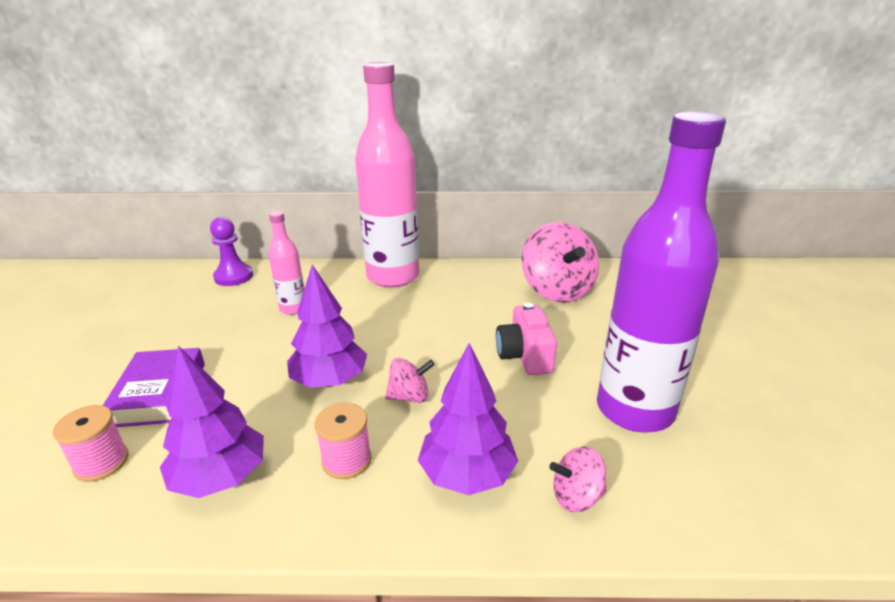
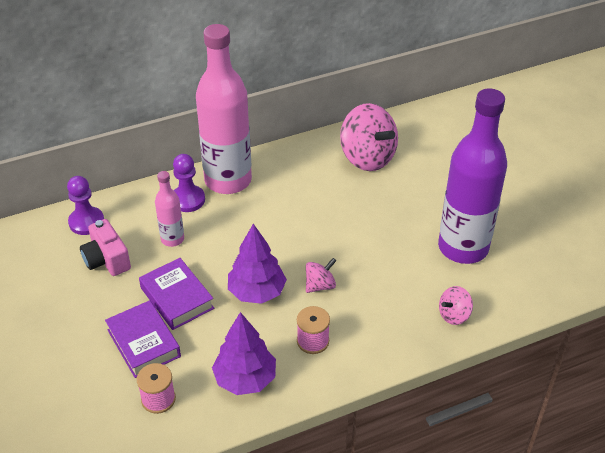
camera: 25 degrees left, 15 degrees up
(241, 360) = (177, 298): none -> purple book
(340, 282) = (188, 200): none -> purple pawn
(467, 475) = (388, 324): purple tree -> none
(525, 356) = (376, 228): pink camera -> pink camera (107, 260)

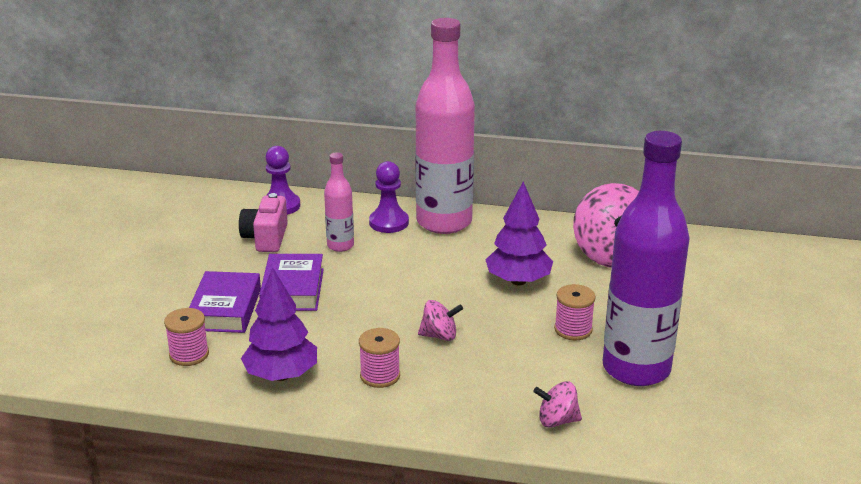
camera: 35 degrees right, 15 degrees down
(257, 292) = (371, 315): purple tree -> purple tree (518, 281)
(399, 235) = (573, 329): none -> pink spool

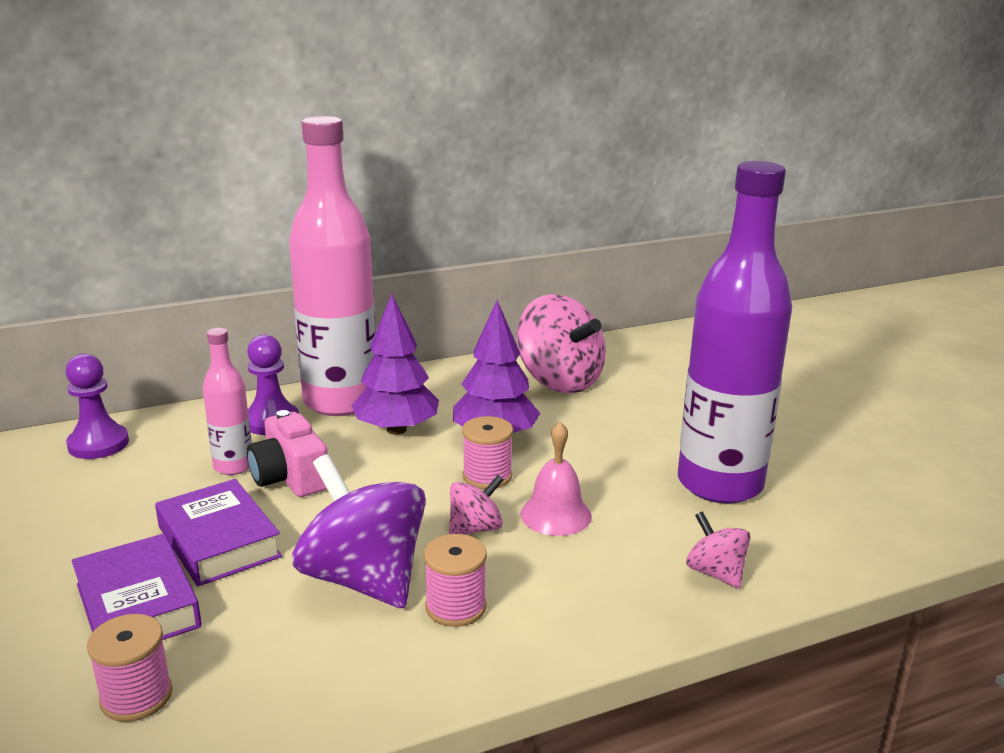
camera: 35 degrees left, 5 degrees down
(266, 238) = (114, 490): pink camera -> pink camera (290, 478)
(281, 375) = (318, 665): purple tree -> purple tree (396, 430)
(347, 340) = (364, 579): none -> purple spinning top
(498, 346) = (555, 514): none -> pink bell
(557, 420) = (715, 573): pink spinning top -> pink spinning top turned 90 degrees clockwise
(573, 329) = (611, 467): pink spool -> pink spool (487, 476)

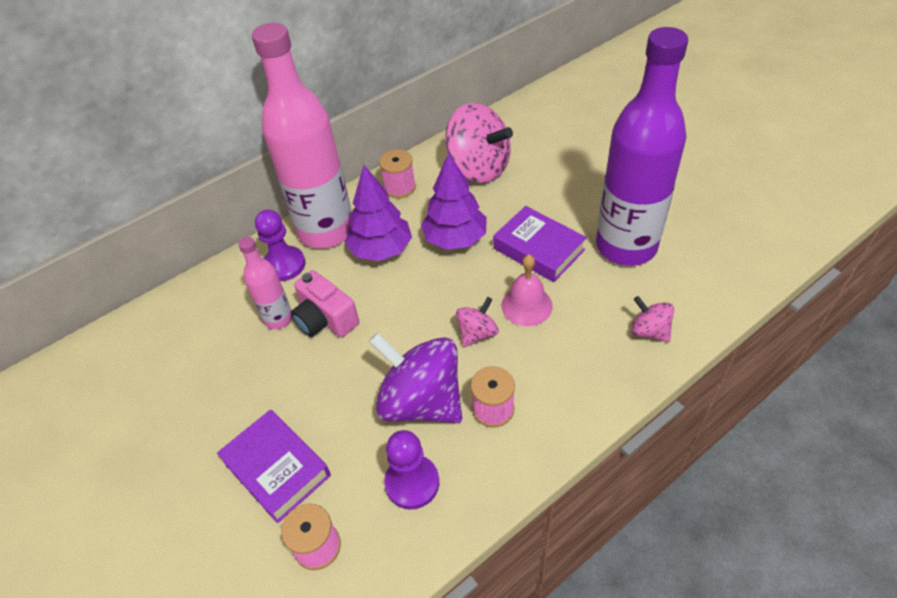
camera: 10 degrees left, 25 degrees up
(98, 444) = (164, 322): purple pawn -> purple pawn (412, 483)
(218, 542) = (304, 395): purple book -> purple book (538, 249)
(487, 476) = (465, 280): pink spool -> pink spool (400, 187)

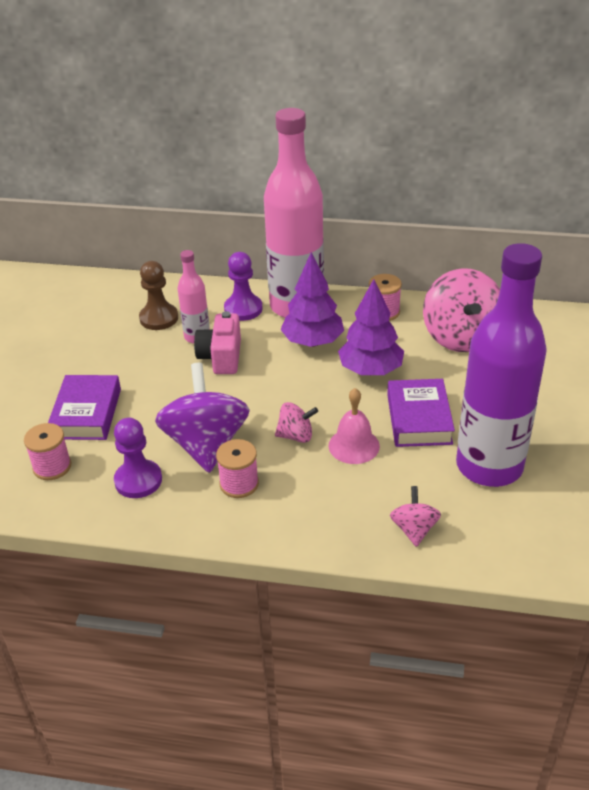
camera: 45 degrees right, 10 degrees down
(217, 329) = (159, 318): none -> brown pawn

